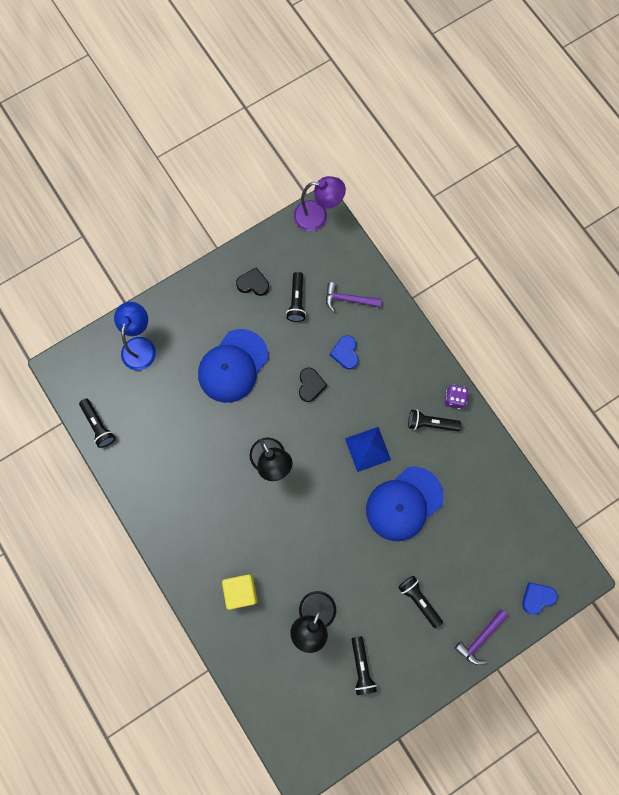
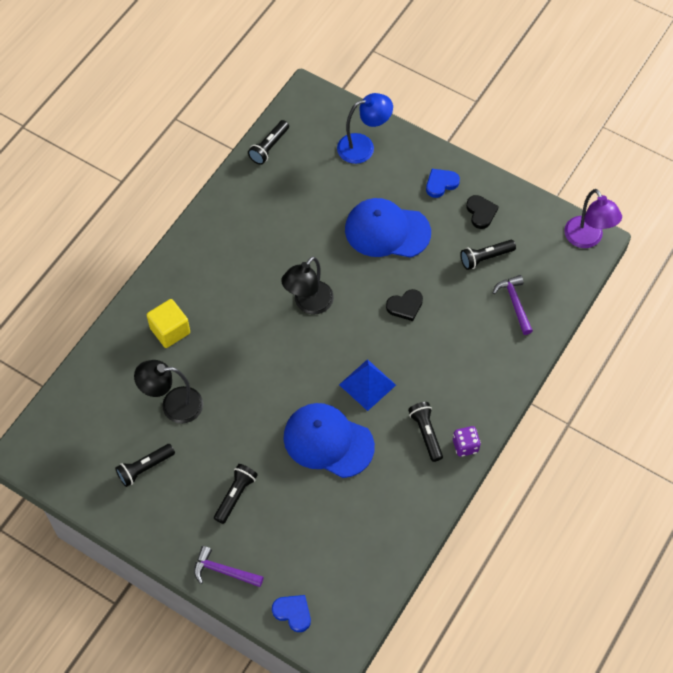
camera: 65 degrees right, 15 degrees down
(345, 353) = (456, 323): blue heart -> blue heart (441, 184)

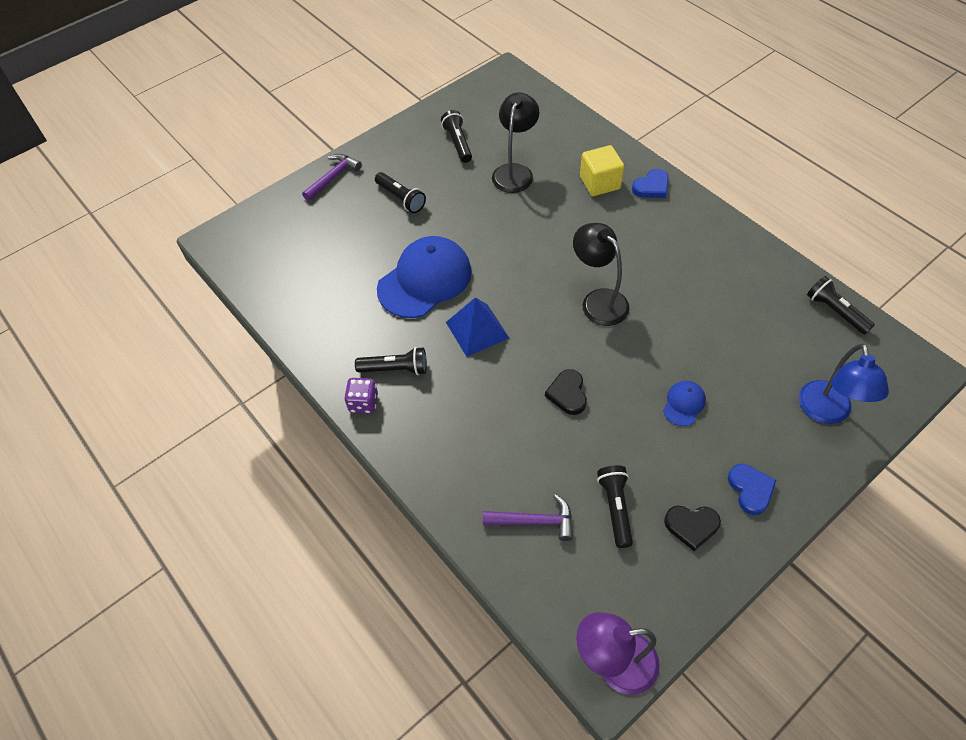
camera: 110 degrees right, 5 degrees down
(293, 613) = (267, 216): blue heart -> blue heart (651, 187)
(387, 231) = (684, 404): blue cap -> blue cap, size x0.45

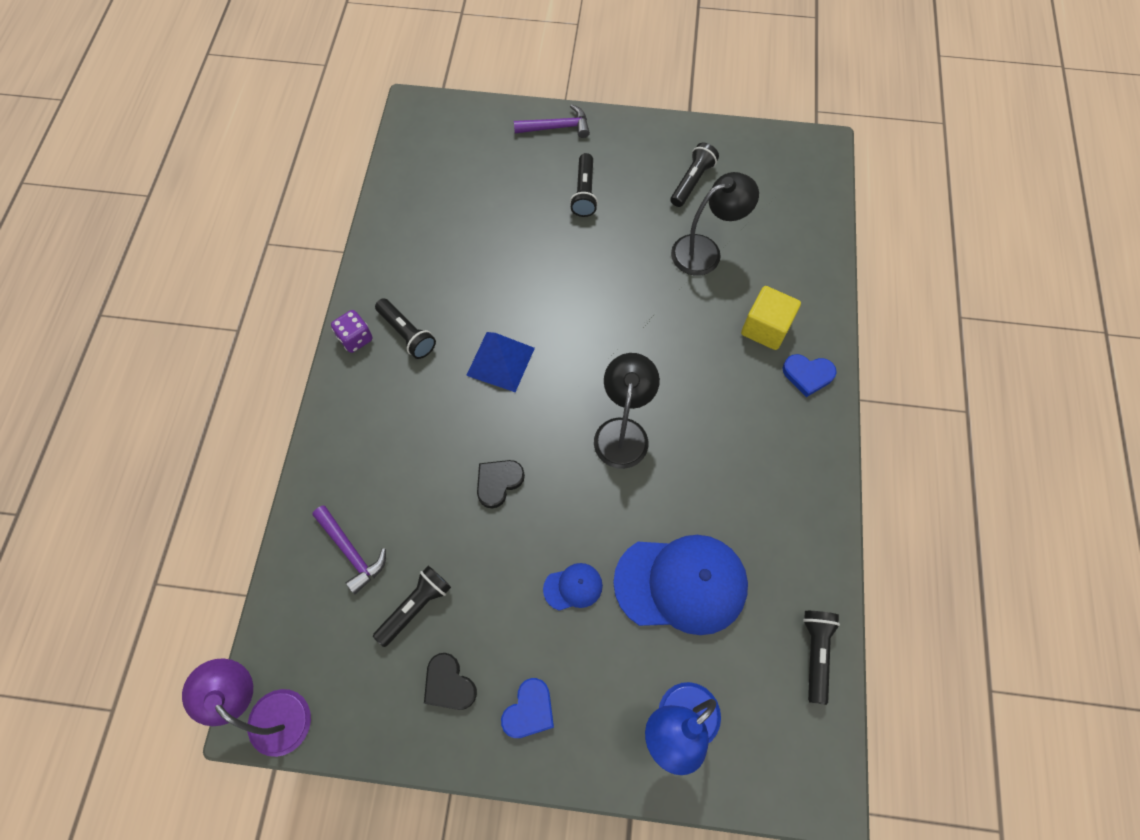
camera: 45 degrees right, 10 degrees up
(425, 280) = (515, 281): blue cap -> blue cap (681, 584)

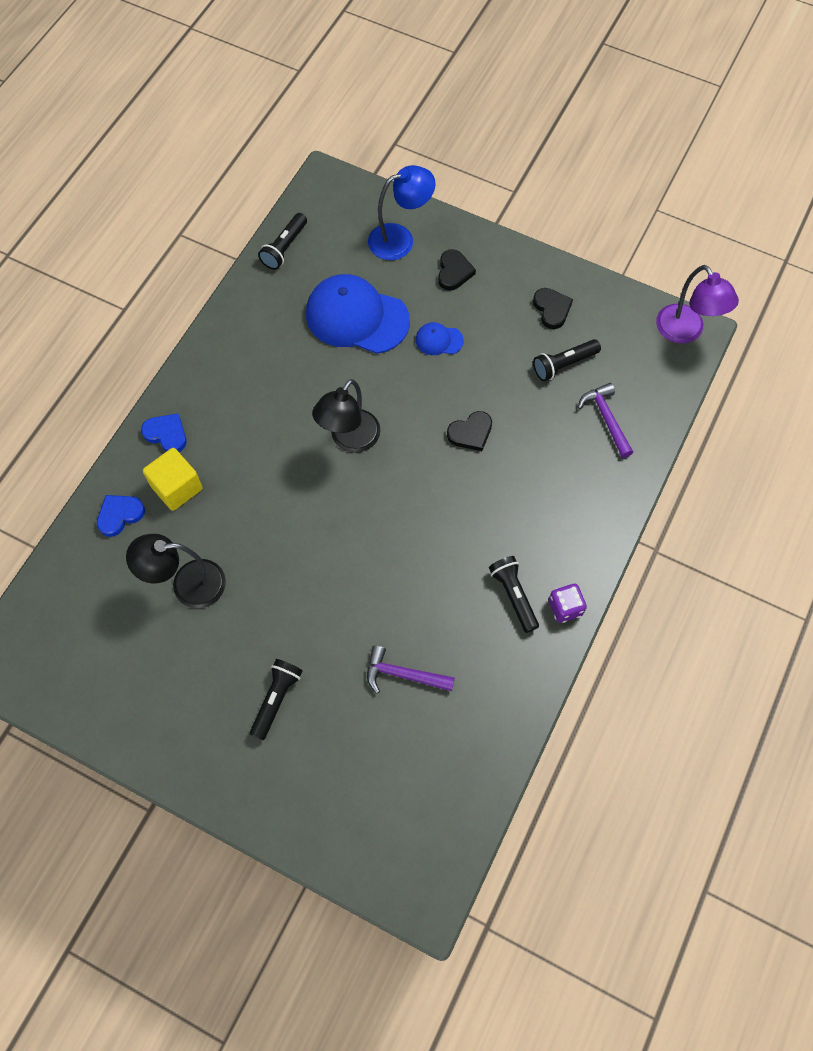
camera: 160 degrees left, 0 degrees up
(500, 361) = (433, 538): blue pyramid -> none
(529, 710) = (499, 277): blue heart -> blue heart (120, 515)
(556, 127) = (268, 804): purple hammer -> purple hammer (403, 674)
(590, 697) = (454, 272): none -> black heart
(692, 181) = (155, 672): black flashlight -> none

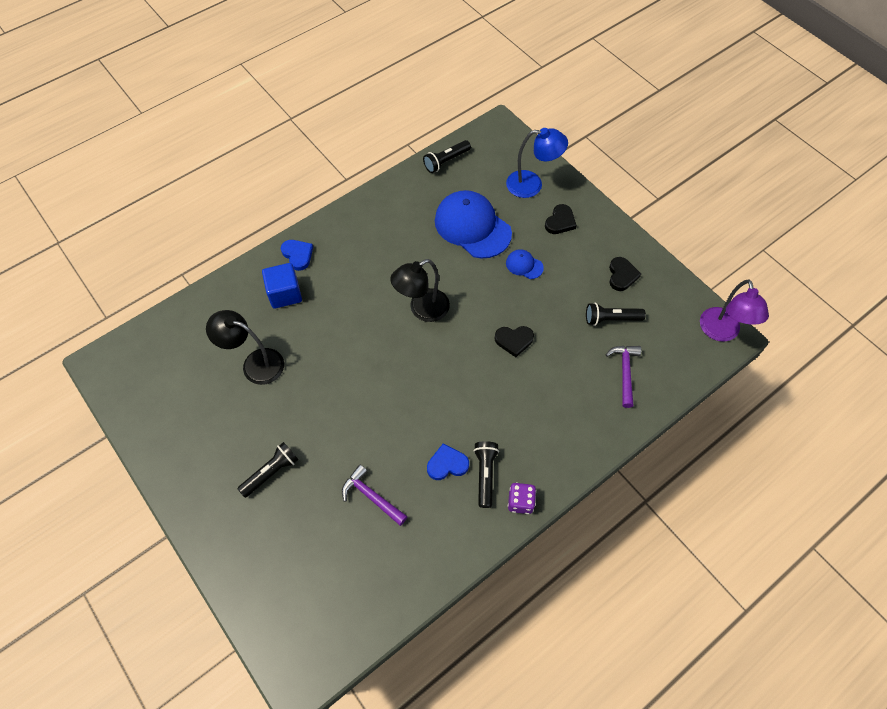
camera: 25 degrees right, 5 degrees down
(120, 515) = (237, 297): blue heart -> blue heart (447, 464)
(177, 487) = (285, 294): yellow cube -> blue cube

